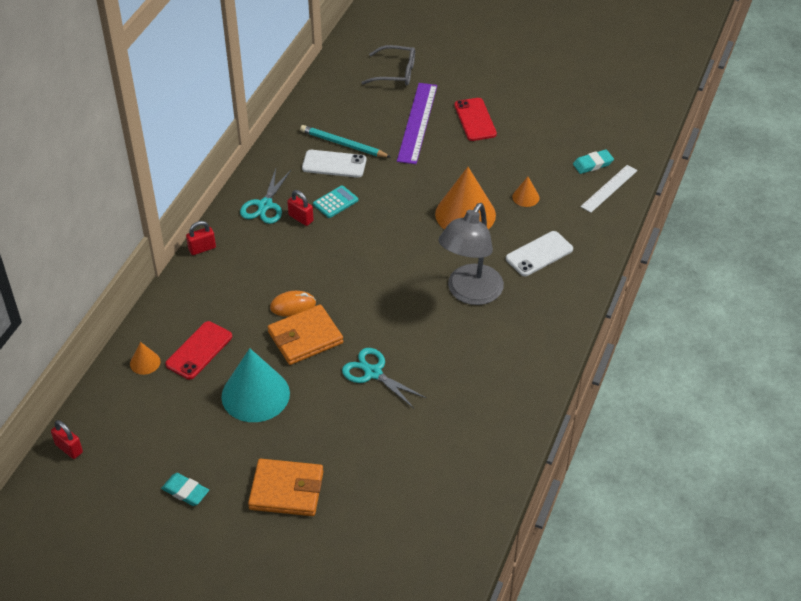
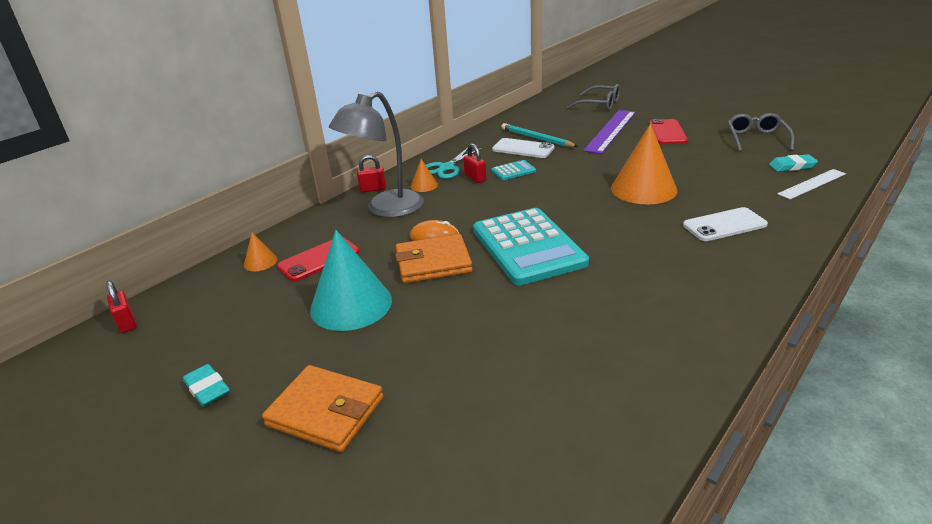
camera: 20 degrees right, 15 degrees down
(373, 373) = (494, 304): turquoise scissors -> none
(381, 305) = (528, 247): none -> turquoise calculator
(470, 293) = (634, 248): grey lamp -> grey lamp (386, 209)
(525, 197) = (713, 182): orange cone -> orange cone (424, 185)
(560, 123) = (756, 139): none -> grey glasses

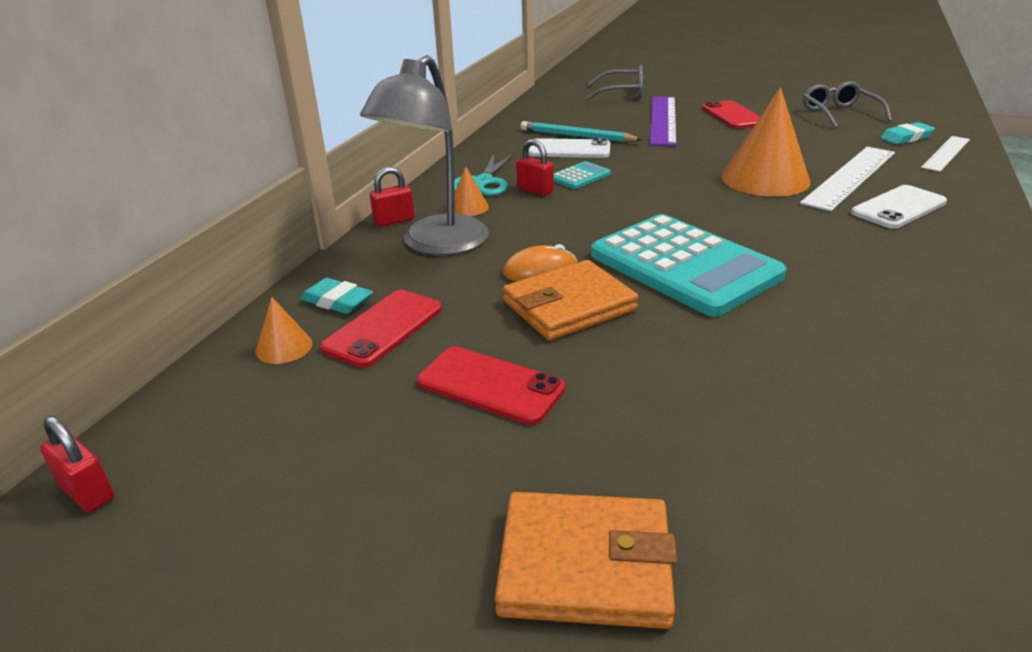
camera: 20 degrees left, 0 degrees up
(207, 389) = (336, 577): turquoise eraser -> turquoise eraser (337, 301)
(351, 304) = (490, 385): turquoise cone -> red phone
(711, 195) = (849, 177): none -> white ruler

